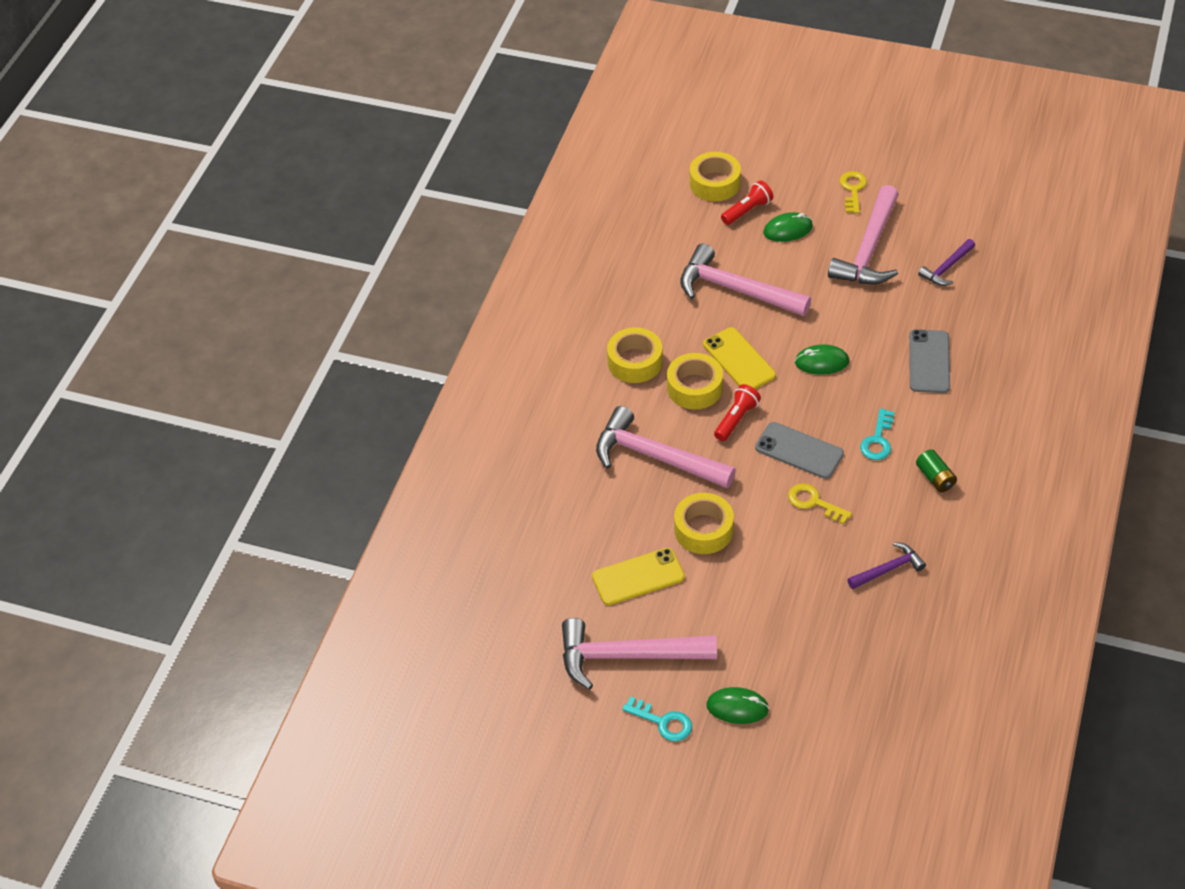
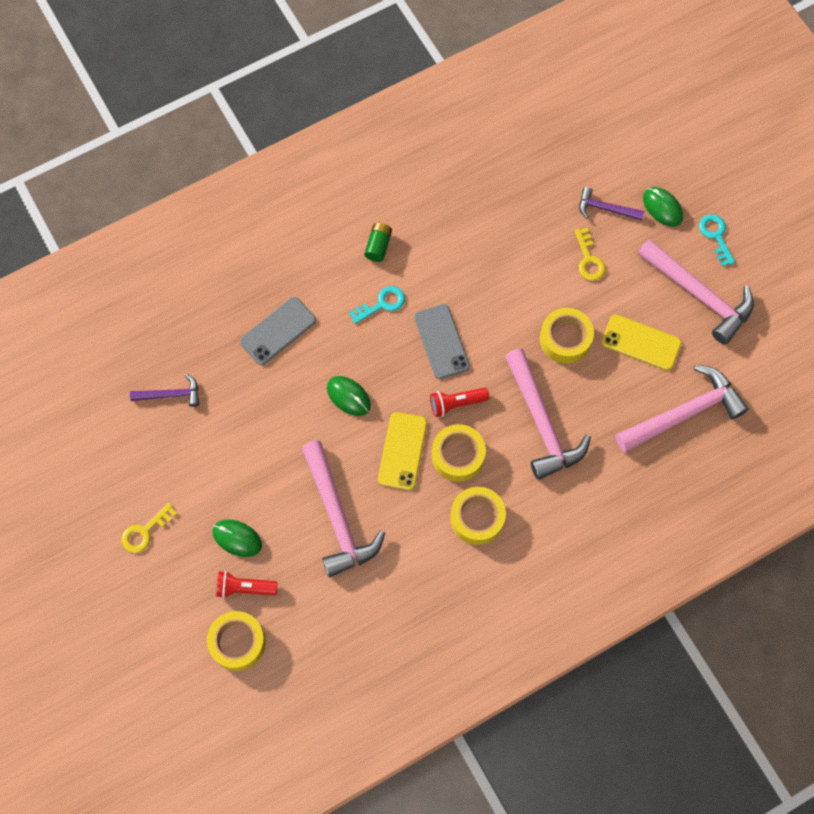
camera: 140 degrees left, 20 degrees up
(814, 502) = (474, 296): yellow key -> yellow key (589, 259)
(869, 250) = (203, 462): pink hammer -> pink hammer (684, 413)
(888, 569) = (478, 213): purple hammer -> purple hammer (605, 209)

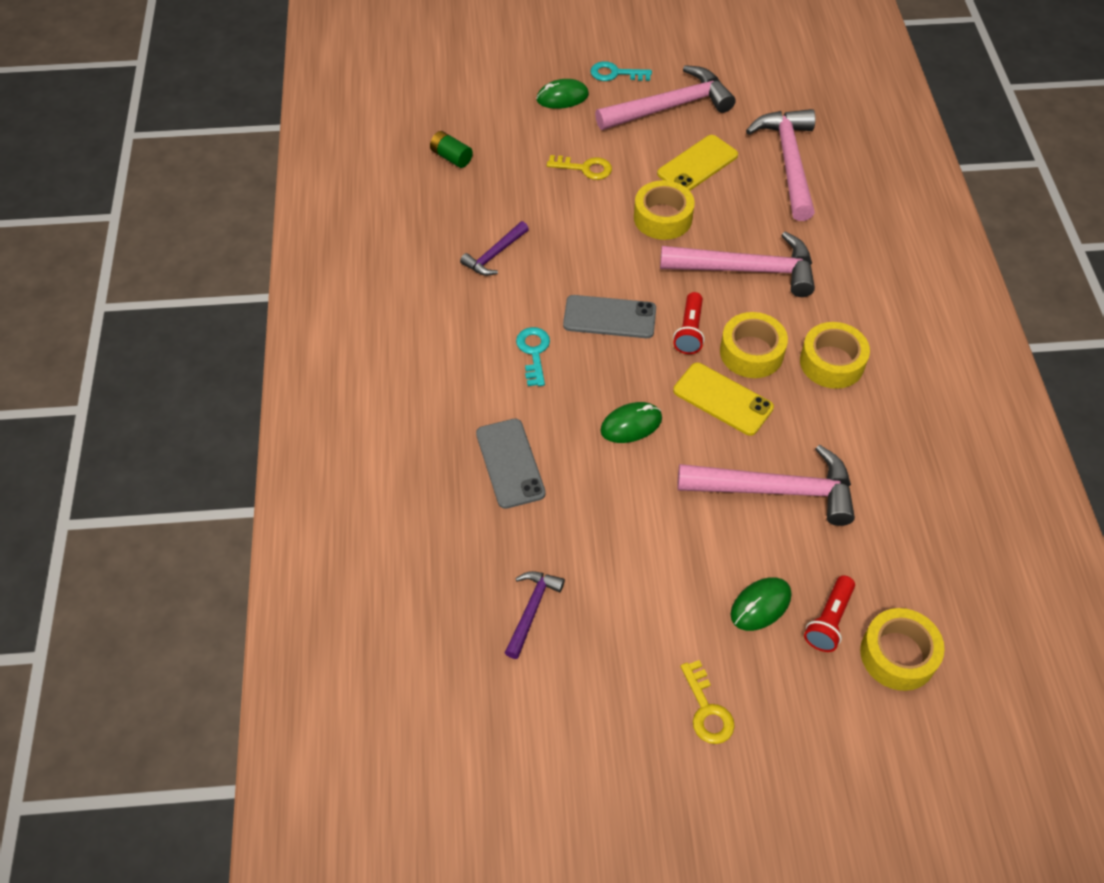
camera: 65 degrees left, 15 degrees down
(378, 246) = (461, 330): green battery -> green battery (451, 157)
(605, 209) = (537, 136): purple hammer -> purple hammer (494, 255)

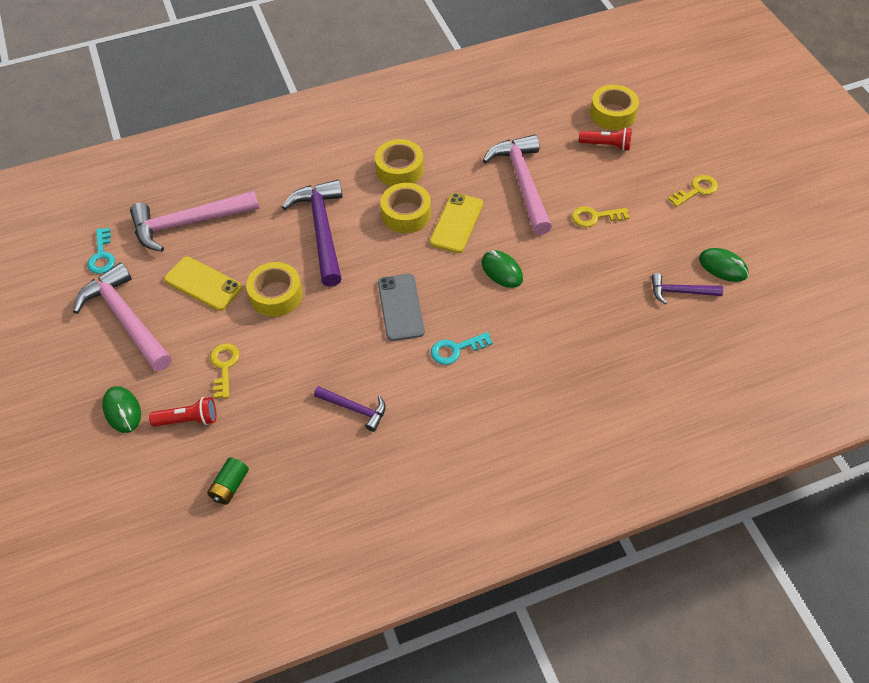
camera: 105 degrees left, 0 degrees up
(510, 463) = (569, 336): grey phone -> none
(615, 73) = (79, 373): turquoise key -> turquoise key (102, 255)
(689, 331) = (398, 254): red flashlight -> red flashlight (188, 419)
(690, 555) = (594, 217): none -> yellow key
(747, 270) = (322, 230): pink hammer -> purple hammer
(760, 605) = (613, 177): green mouse -> green mouse (723, 267)

